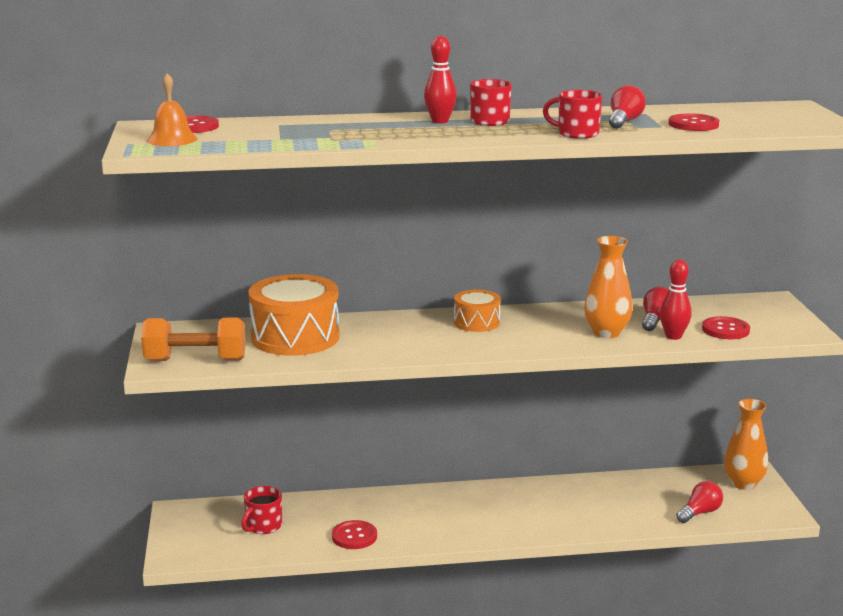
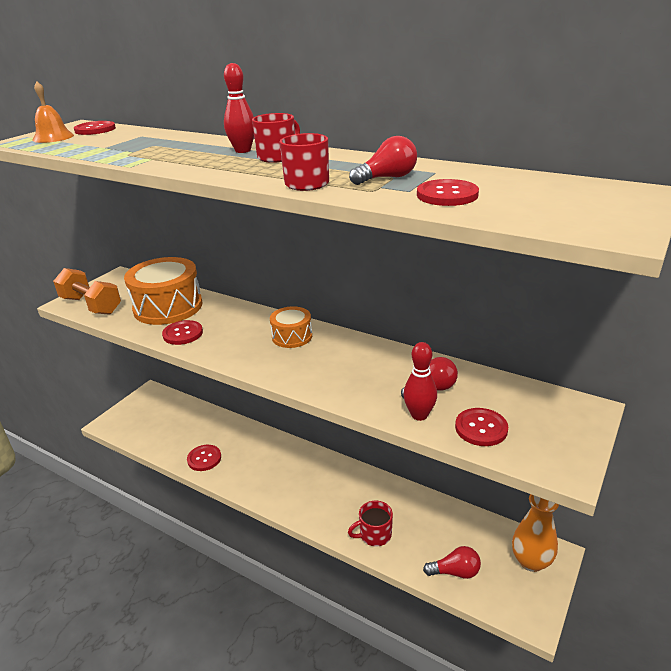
camera: 40 degrees right, 10 degrees up
(263, 526) = (172, 424): red mug -> red mug (374, 534)
(363, 350) = (183, 334): none -> red button
(606, 333) = (369, 386): orange vase -> none

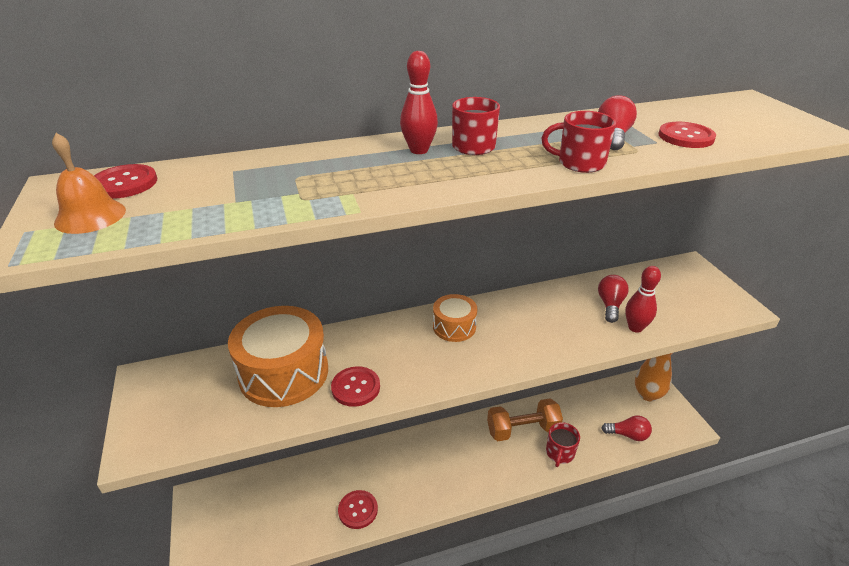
camera: 50 degrees left, 5 degrees up
(91, 305) = (180, 430): orange dumbbell -> orange dumbbell (522, 430)
(455, 572) = (628, 435): red light bulb -> red light bulb turned 60 degrees clockwise
(481, 428) = (674, 312): red button -> none

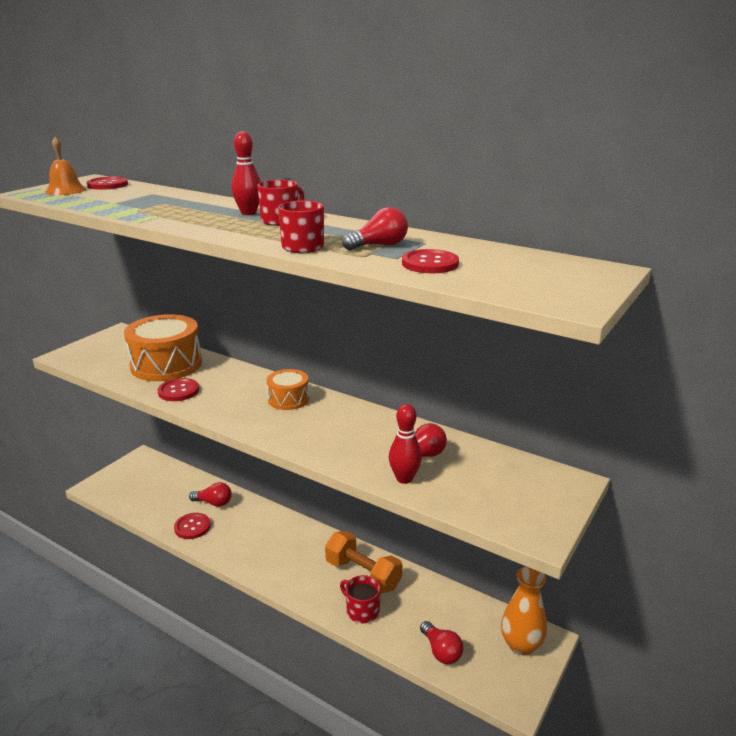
camera: 50 degrees right, 10 degrees down
(340, 476) = (214, 503): none -> red light bulb
(559, 453) = (362, 611): red mug -> red mug turned 60 degrees clockwise

